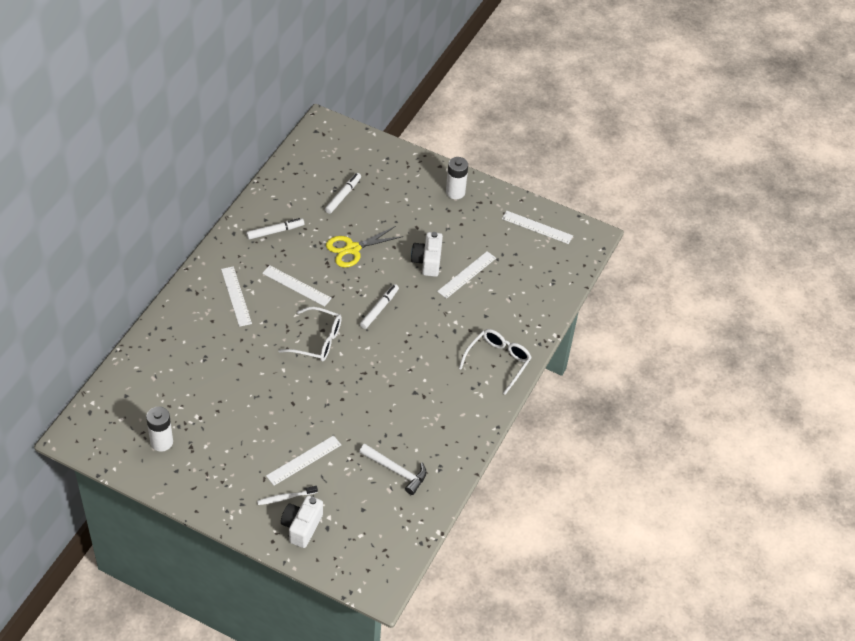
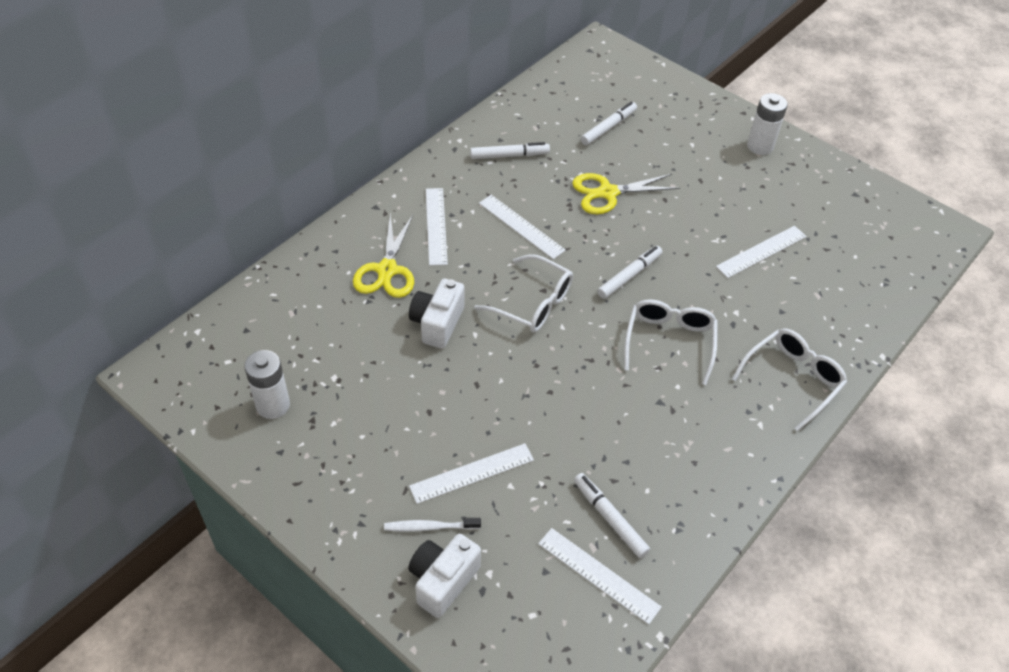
camera: 15 degrees right, 0 degrees up
(210, 335) = (387, 270): none -> yellow scissors
(396, 471) = (610, 518): white hammer -> white marker
(414, 351) = (669, 342): none -> white glasses
(427, 261) = (708, 225): white camera -> white camera (437, 323)
(537, 227) = (869, 207): white ruler -> white ruler (598, 575)

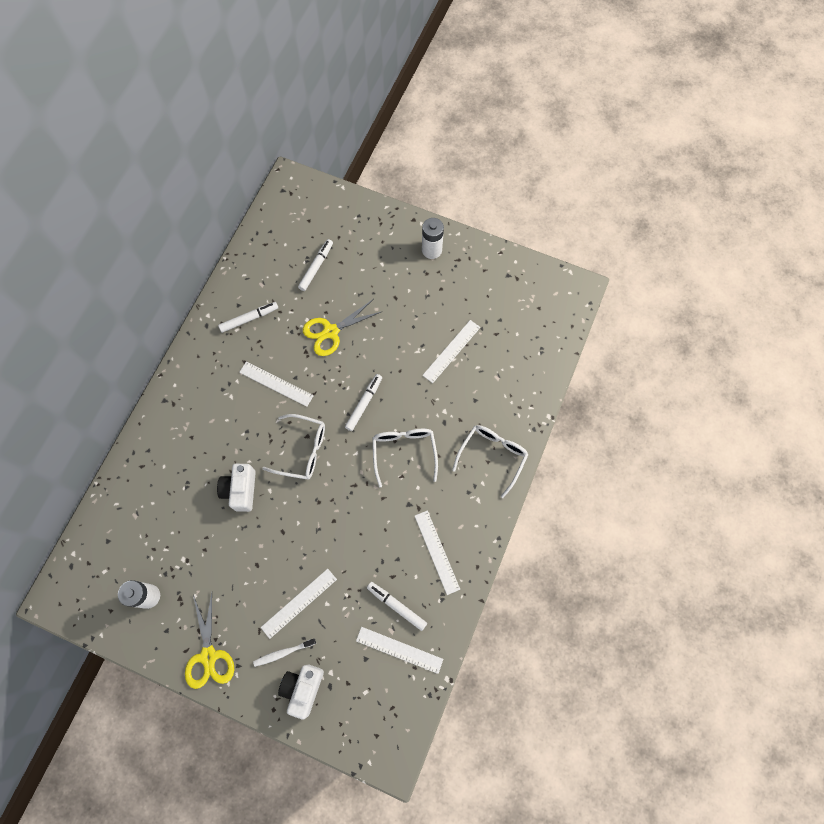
camera: 15 degrees left, 20 degrees up
(387, 270) = (191, 455): yellow scissors -> yellow scissors (209, 656)
(436, 226) = (214, 403): white ruler -> white ruler (436, 552)

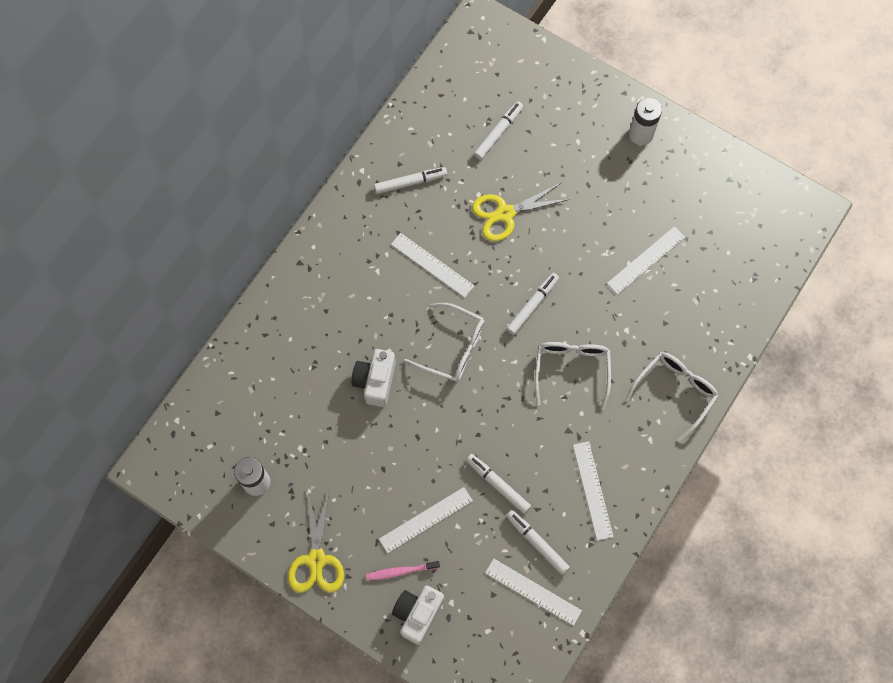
camera: 10 degrees right, 0 degrees up
(283, 653) = (400, 571): white toothbrush -> pink toothbrush
(356, 561) = (498, 484): none -> white marker

